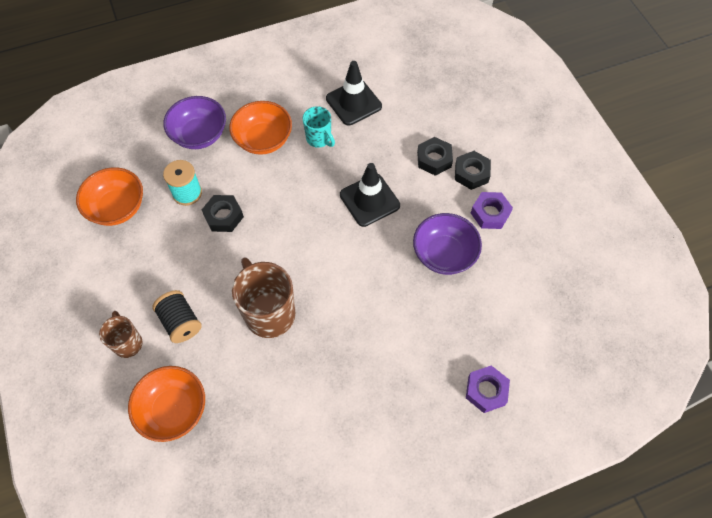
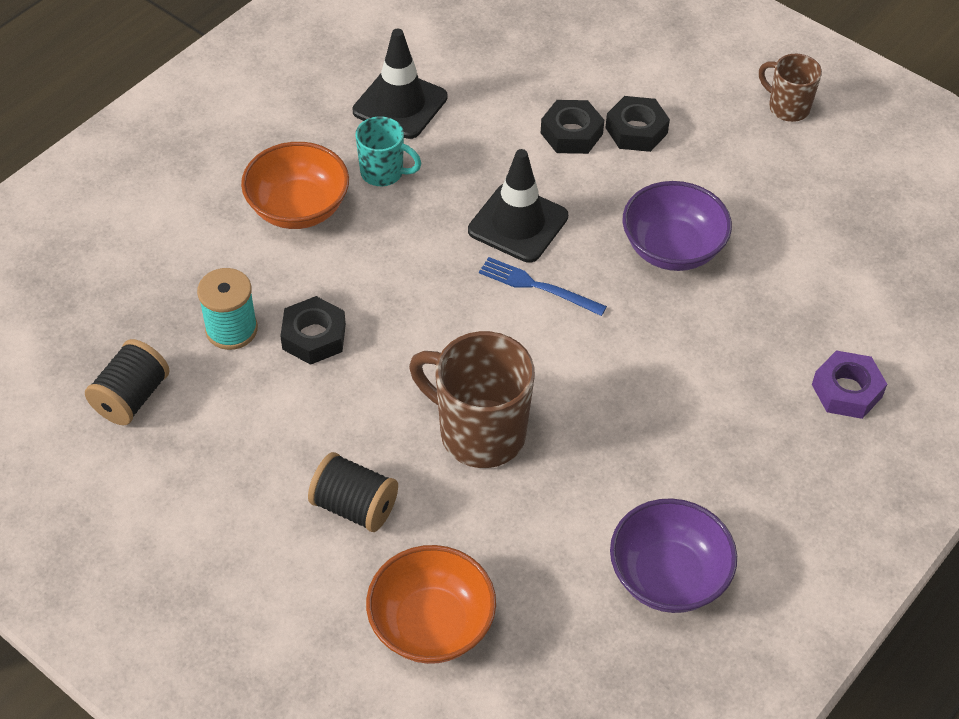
camera: 30 degrees left, 10 degrees down
(117, 208) = (131, 397): orange bowl -> black spool
(128, 343) = (292, 572): brown mug -> brown mug (787, 107)
(199, 135) = (190, 242): purple bowl -> purple bowl (668, 576)
(355, 242) = (537, 286): none -> blue fork
(490, 213) = (697, 170): purple nut -> none

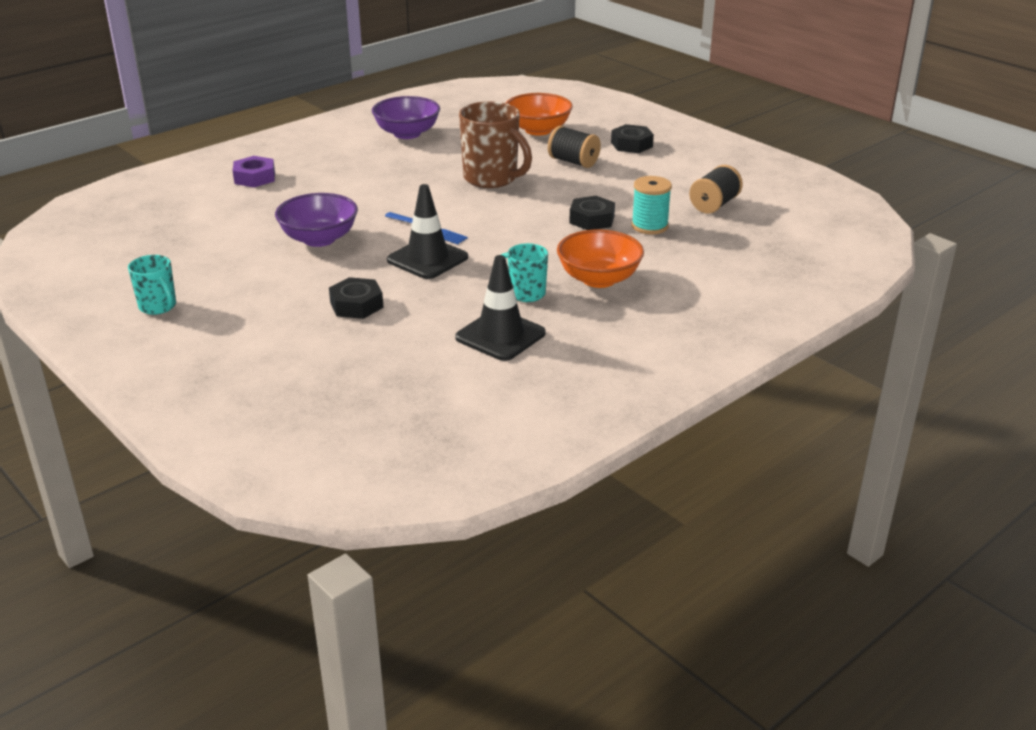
camera: 170 degrees left, 20 degrees down
(636, 130) = (300, 302): black nut -> black nut (631, 145)
(787, 107) = (158, 307): brown mug -> turquoise mug

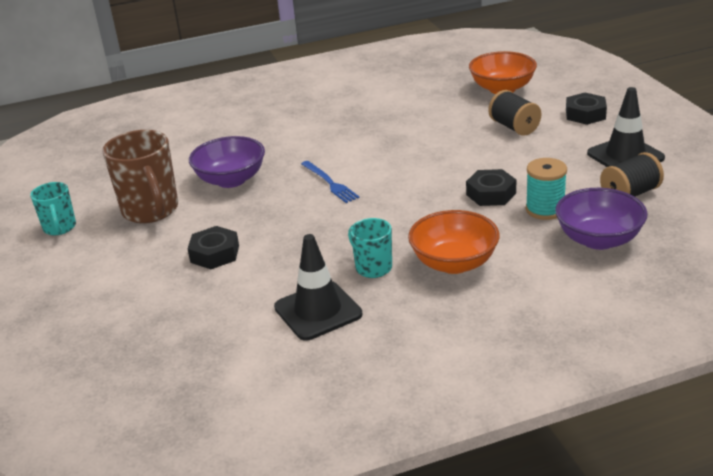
camera: 25 degrees right, 0 degrees up
(255, 178) = (221, 111): purple nut -> none
(407, 133) = (379, 81): purple bowl -> purple bowl (598, 239)
(427, 259) = (308, 214): black traffic cone -> black traffic cone (625, 156)
(492, 179) = (424, 136): brown mug -> brown mug (151, 211)

